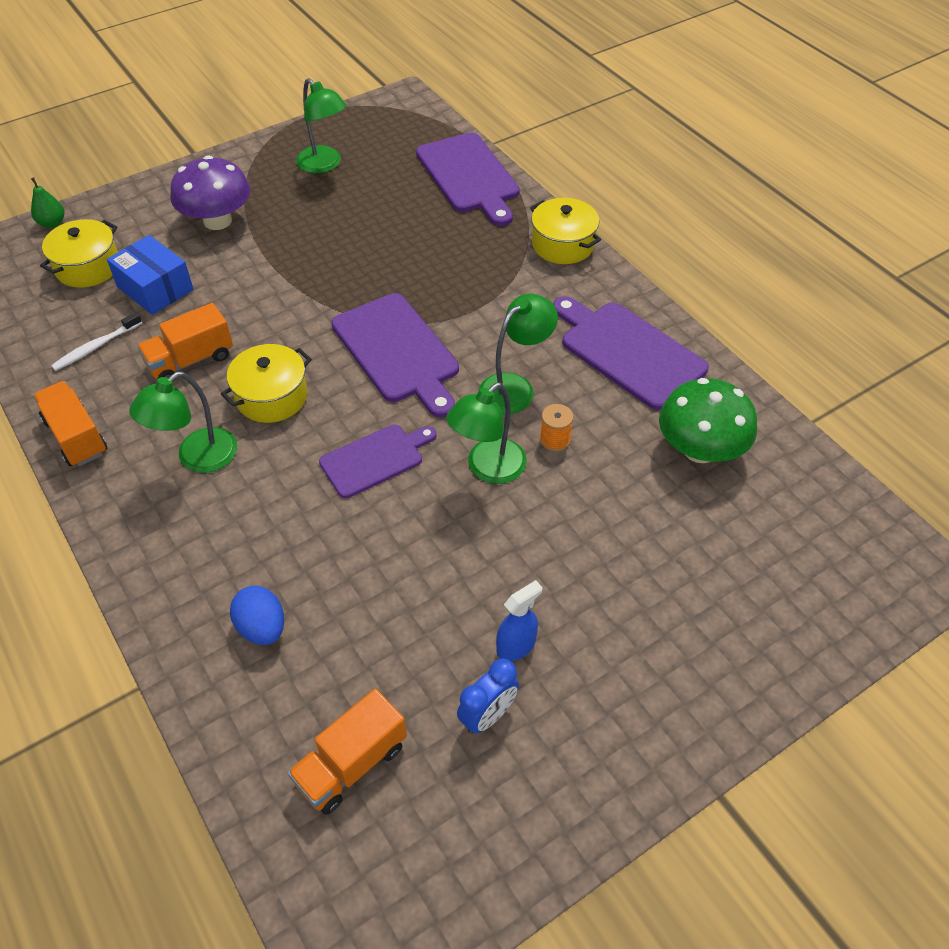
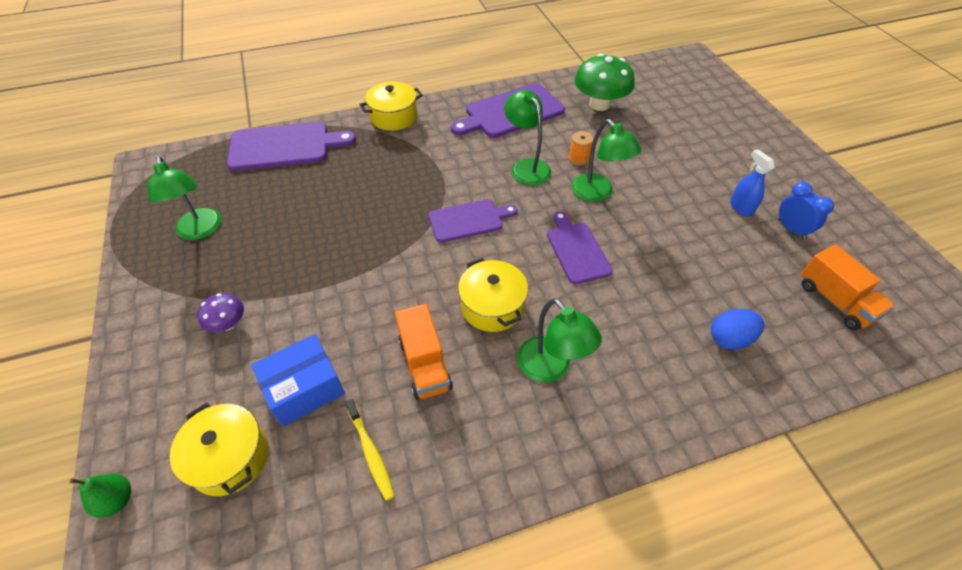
camera: 75 degrees left, 0 degrees up
(76, 437) = (498, 476): orange truck -> none
(96, 347) = (371, 452): white toothbrush -> yellow toothbrush
(217, 221) = (228, 324): purple mushroom -> purple mushroom, size x0.52
(324, 165) = (200, 231): green lamp -> green lamp turned 90 degrees clockwise
(397, 351) = (468, 220): purple cutting board -> purple cutting board, size x0.64

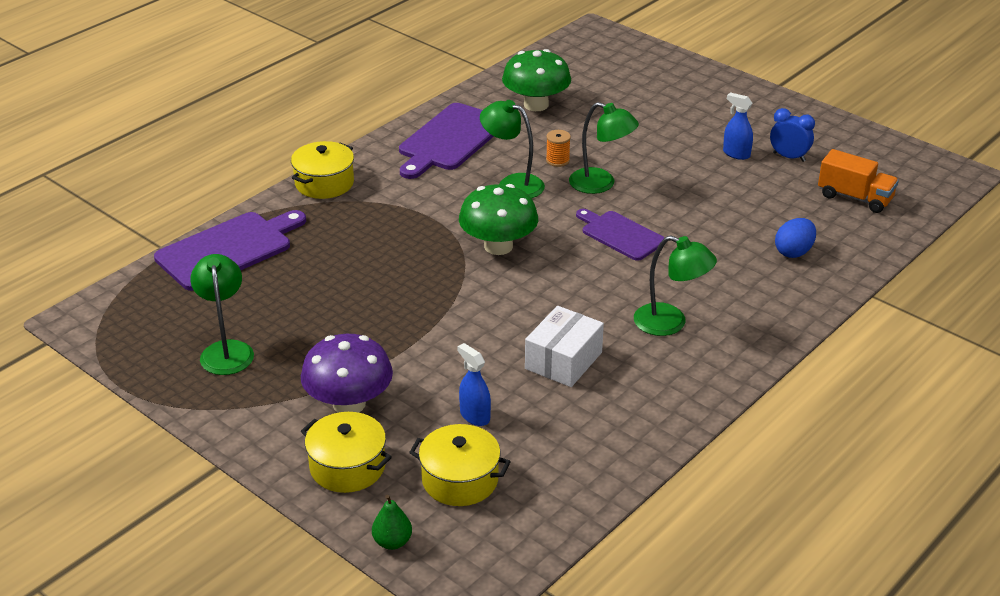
camera: 30 degrees left, 15 degrees down
(200, 231) = (226, 350): green lamp -> green lamp turned 135 degrees counterclockwise
(228, 324) = (349, 404): purple mushroom -> purple mushroom, size x1.91
(304, 388) = (474, 416): blue box -> blue spray bottle
(371, 452) = (575, 429): yellow toothbrush -> none
(425, 364) = (563, 360): orange truck -> white box
(468, 220) = (498, 246): purple cutting board -> green mushroom
(492, 306) = (583, 301): yellow pot -> yellow pot (347, 467)

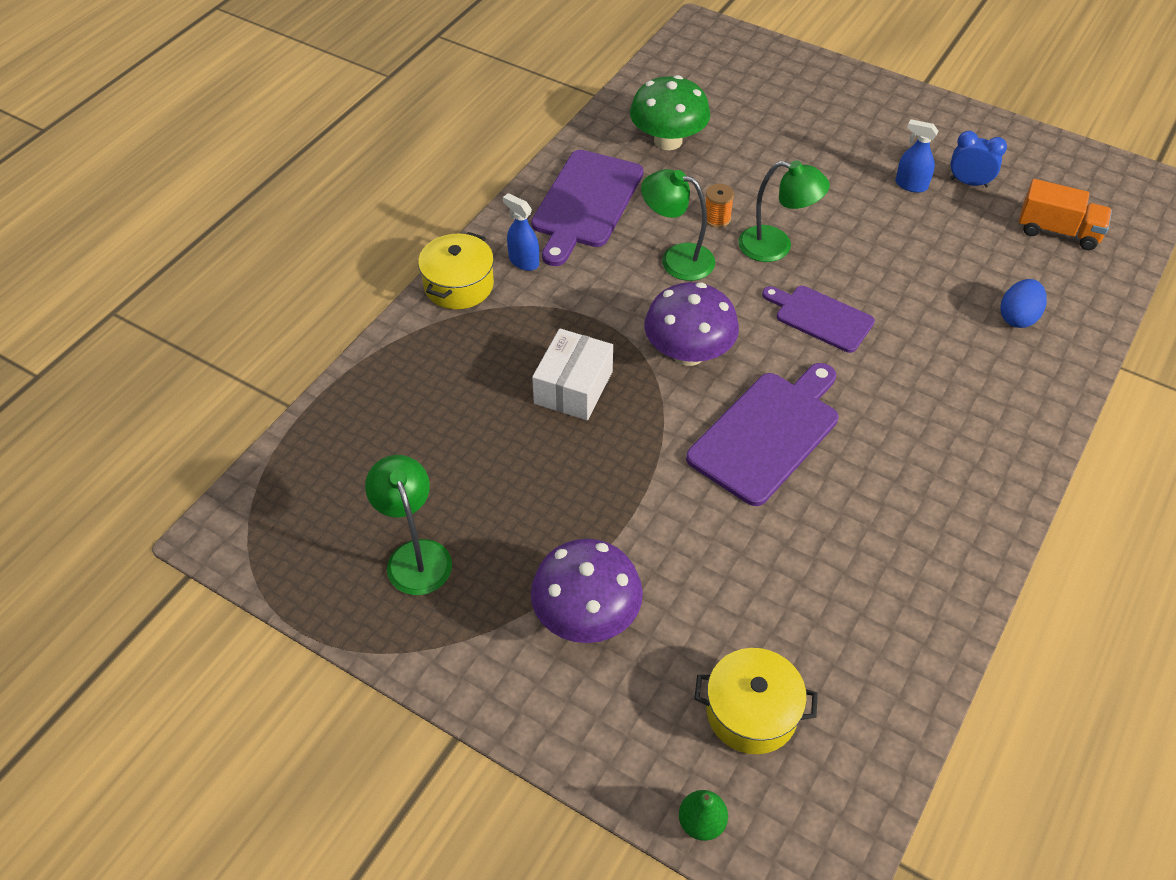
camera: 10 degrees left, 15 degrees up
(228, 249) = (373, 400): purple cutting board -> purple cutting board (767, 434)
(347, 467) = (613, 714): yellow pot -> none
(474, 416) = (739, 611): blue spray bottle -> blue spray bottle (523, 261)
(498, 246) = (688, 353): green mushroom -> purple mushroom
(563, 360) = (814, 512): white box -> white box (573, 387)
(670, 323) = (916, 439): green lamp -> none

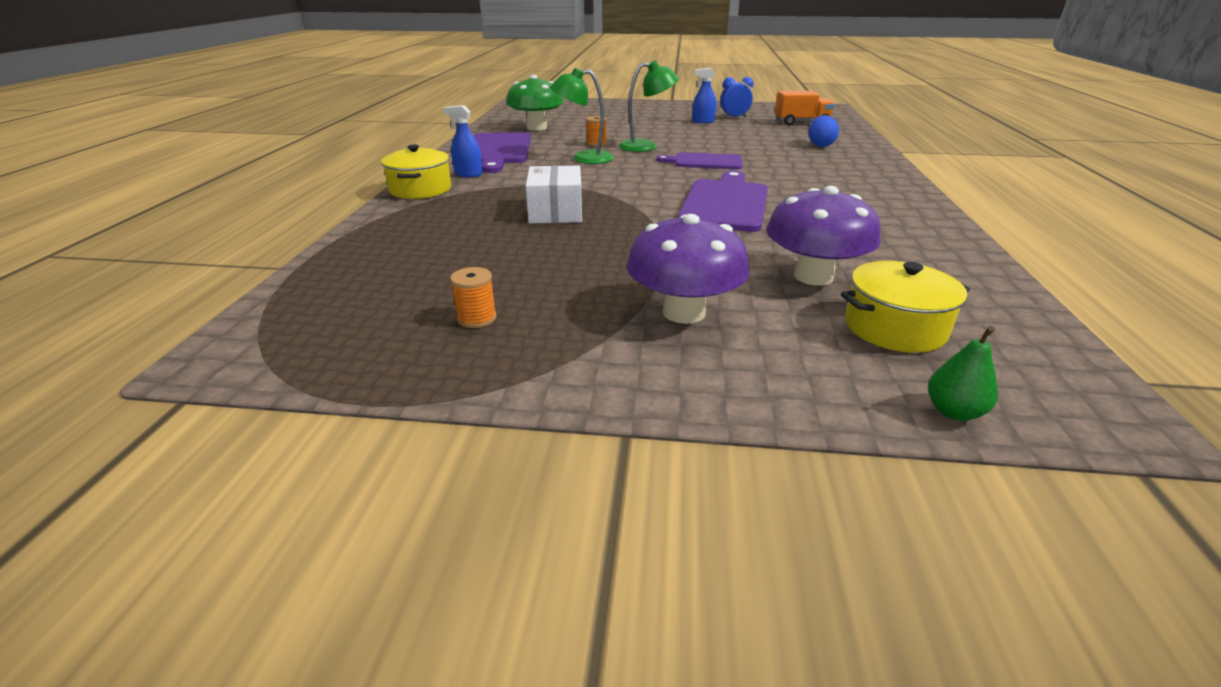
camera: 25 degrees left, 20 degrees down
(415, 555) = (476, 318): green lamp -> orange spool
(688, 353) = (630, 185): purple mushroom -> purple mushroom (813, 276)

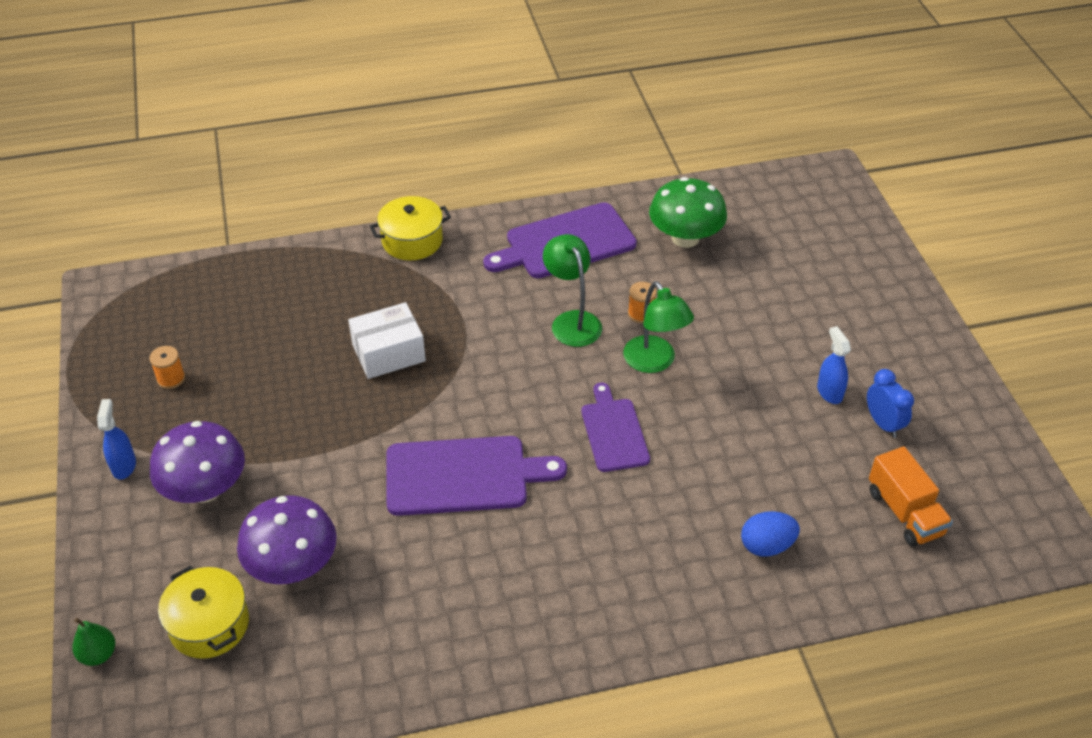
camera: 70 degrees right, 15 degrees up
(468, 174) = (471, 253): blue spray bottle -> blue spray bottle (124, 466)

